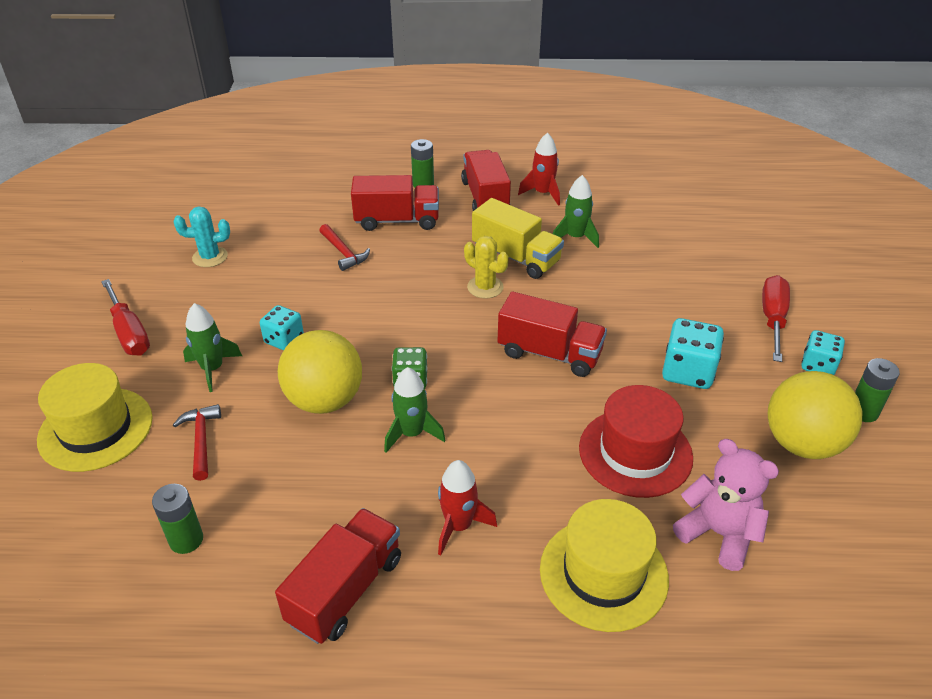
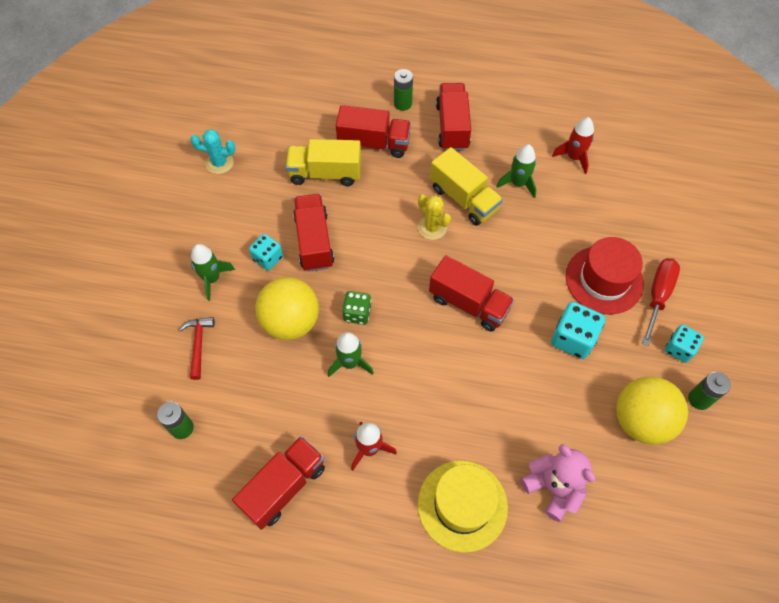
camera: 10 degrees right, 20 degrees up
(96, 429) = (125, 322): yellow hat -> none
(129, 333) = (153, 233): red screwdriver -> none
(341, 316) = (314, 241): none -> red truck
(343, 252) = (325, 173): red hammer -> yellow truck
(543, 193) = (502, 128): red rocket -> red rocket (574, 157)
(635, 452) = (511, 407): red hat -> red hat (604, 280)

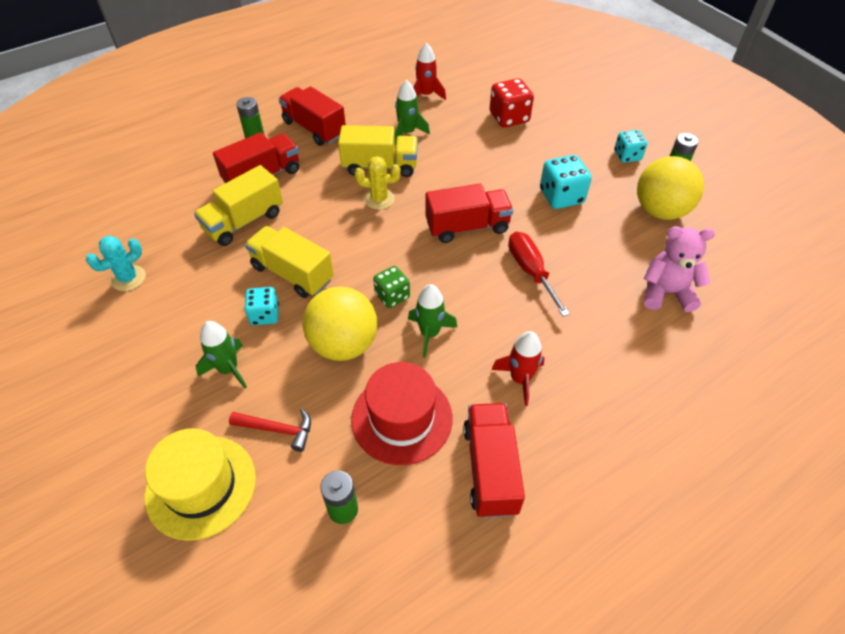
camera: 45 degrees left, 10 degrees down
(198, 344) = (277, 429): red hammer -> red hammer turned 150 degrees clockwise
(314, 241) = (292, 273): red truck -> yellow truck
(462, 505) = (629, 356): yellow hat -> yellow hat (201, 486)
(604, 280) = (535, 150): red hat -> red hat (402, 418)
(619, 232) = (509, 117): none -> red dice
(658, 296) = (578, 136): red screwdriver -> red screwdriver (531, 271)

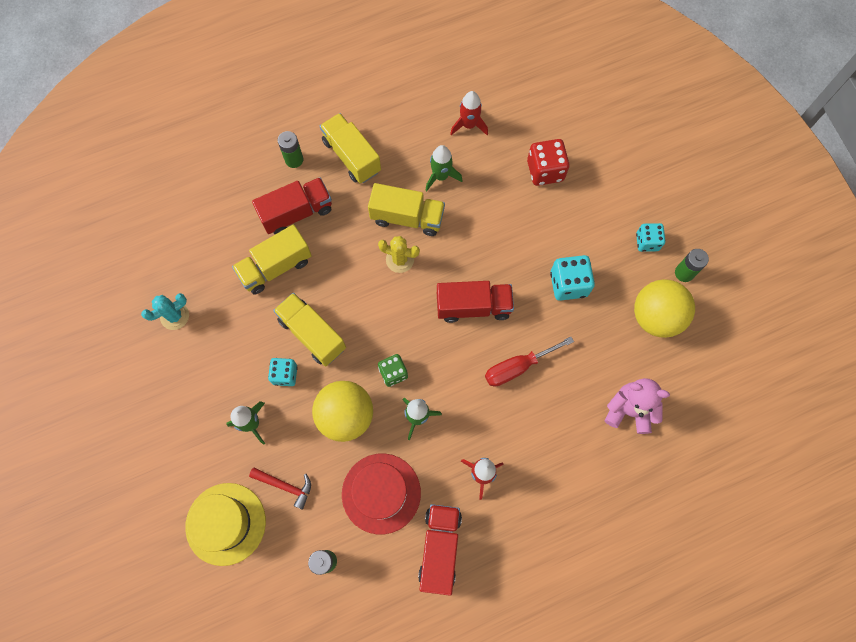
camera: 10 degrees right, 20 degrees up
(314, 128) = (352, 156): red truck -> yellow truck
(531, 271) = (517, 367): red screwdriver -> red screwdriver turned 105 degrees counterclockwise

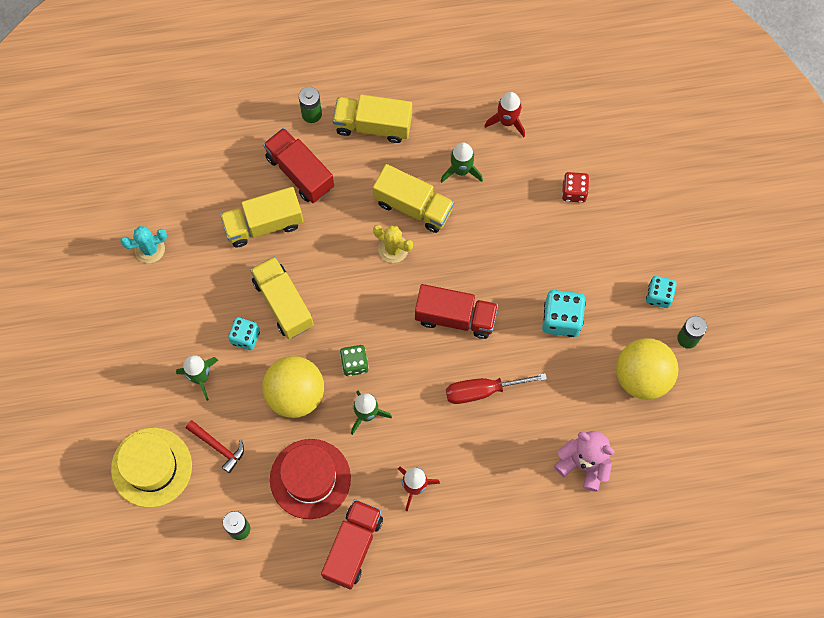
camera: 15 degrees right, 0 degrees up
(297, 213) = (300, 172): red truck -> red truck turned 120 degrees counterclockwise
(352, 156) = (373, 125): yellow truck -> yellow truck turned 60 degrees counterclockwise
(545, 171) = (574, 192): red dice -> red dice, size x0.66

